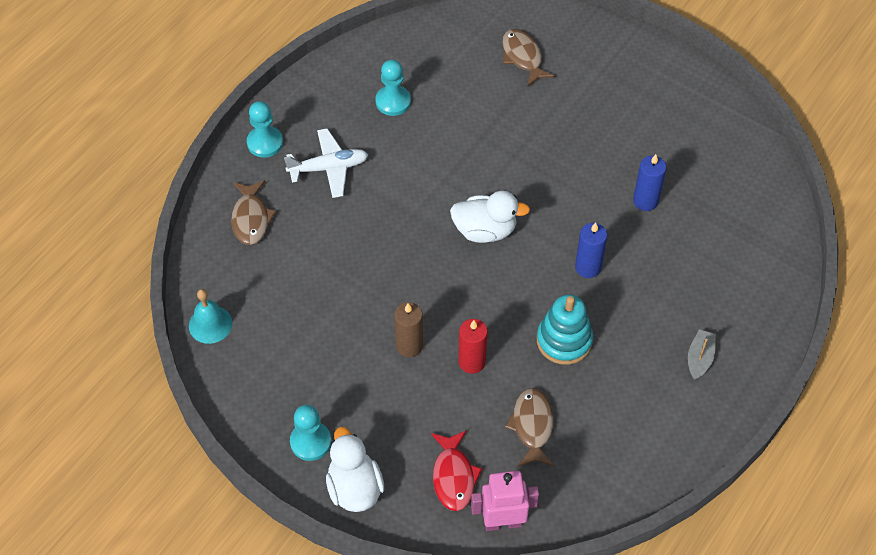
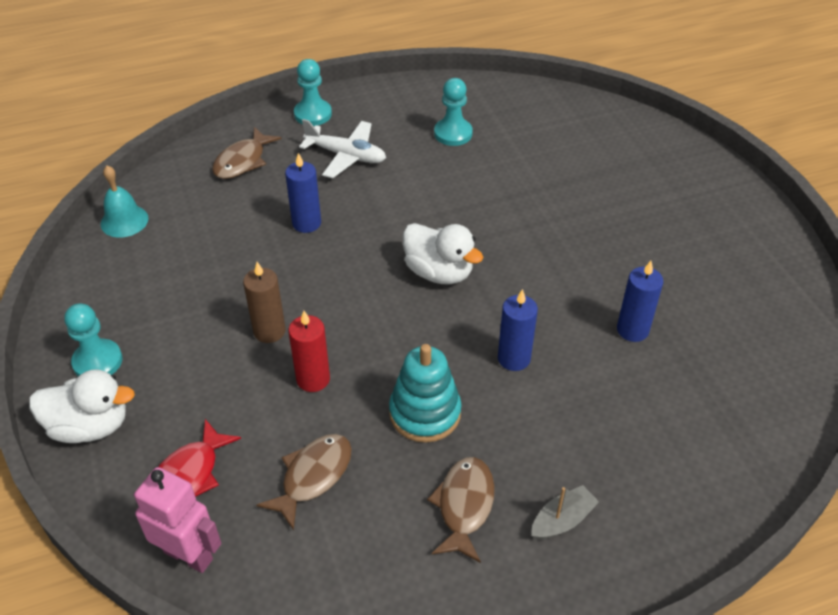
camera: 35 degrees right, 10 degrees down
(354, 245) = (306, 223): none -> blue candle
(354, 487) = (90, 426): white duck -> white duck turned 75 degrees clockwise
(523, 57) = (610, 153): brown fish -> brown fish (464, 506)

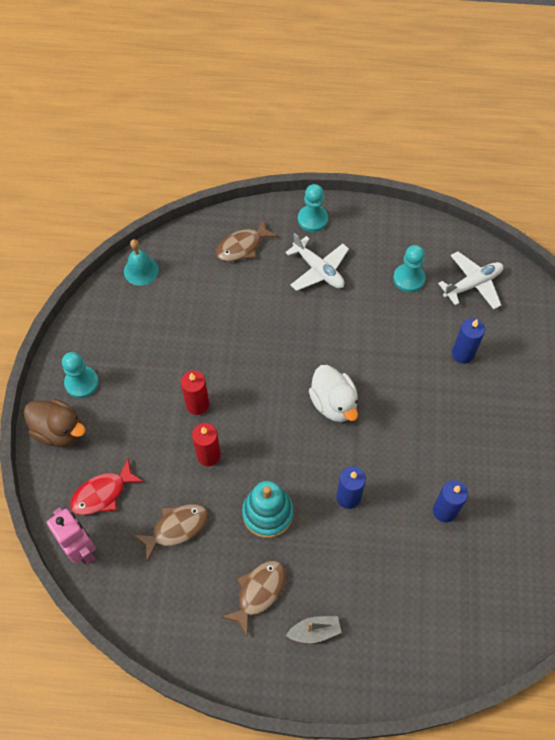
camera: 25 degrees right, 15 degrees up
(90, 426) = (59, 431): white duck -> brown duck
(269, 331) = (197, 405): brown candle -> red candle
(306, 223) = (262, 322): blue candle -> blue candle (462, 354)
(524, 118) = (472, 284): none -> white plane

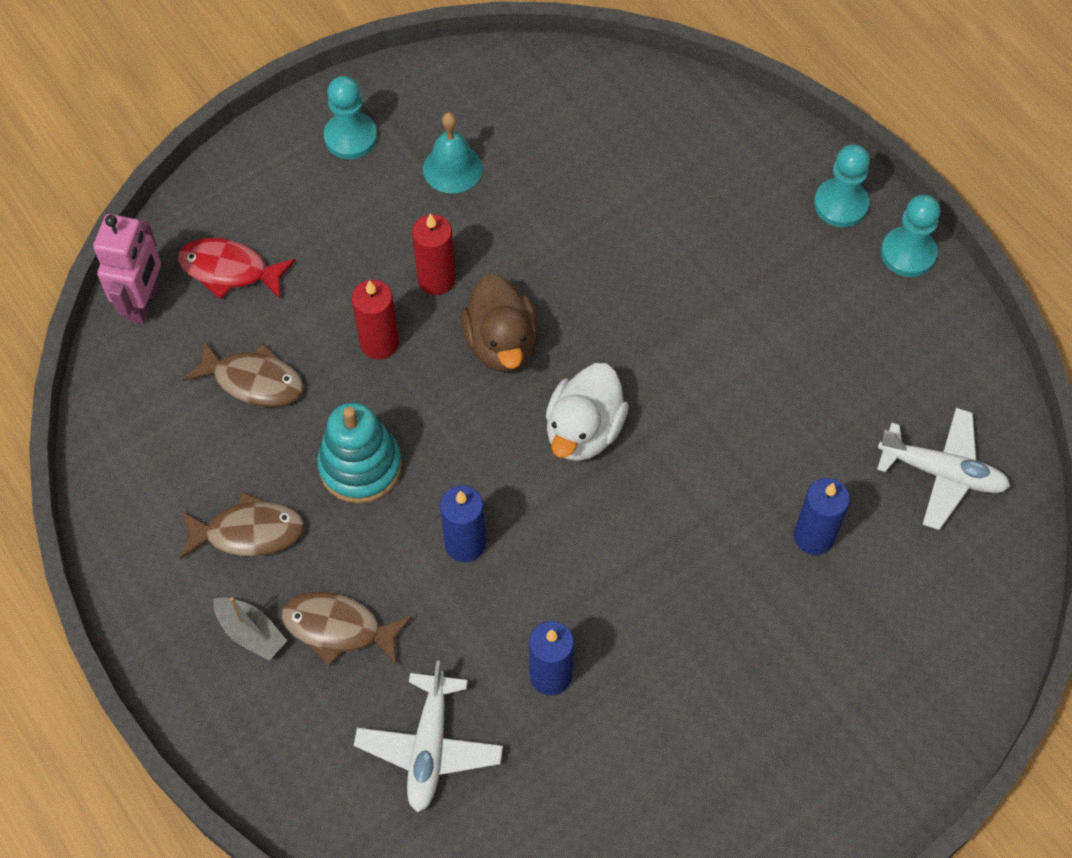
camera: 50 degrees right, 0 degrees up
(59, 431) = (268, 165): brown duck -> brown duck (501, 343)
(141, 270) = (563, 76): turquoise bell -> turquoise bell (452, 168)
(242, 246) = (713, 157): brown fish -> brown fish (338, 628)
(318, 270) = (768, 269): white plane -> white plane (429, 747)
(408, 279) = (867, 386): turquoise pawn -> turquoise pawn (908, 253)

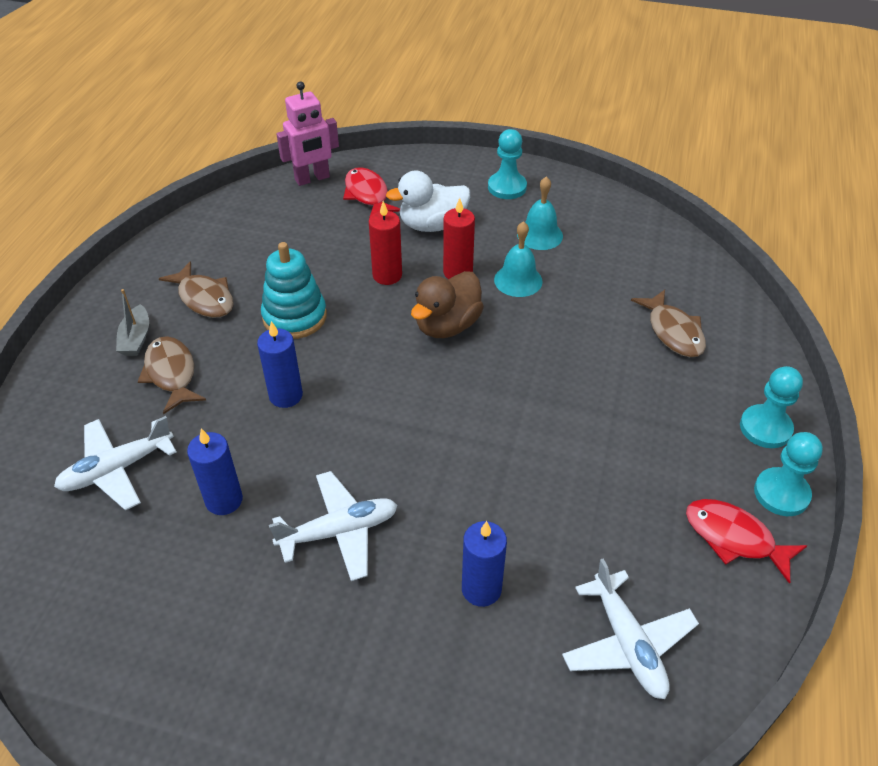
camera: 50 degrees right, 15 degrees down
(253, 381) = (307, 243): brown fish -> brown fish (673, 332)
(498, 238) = (518, 280): none -> turquoise bell
(583, 431) = (428, 402): white duck -> white duck (432, 225)
(667, 603) = (339, 531): none -> white plane
(918, 322) = (734, 538): none -> red fish

